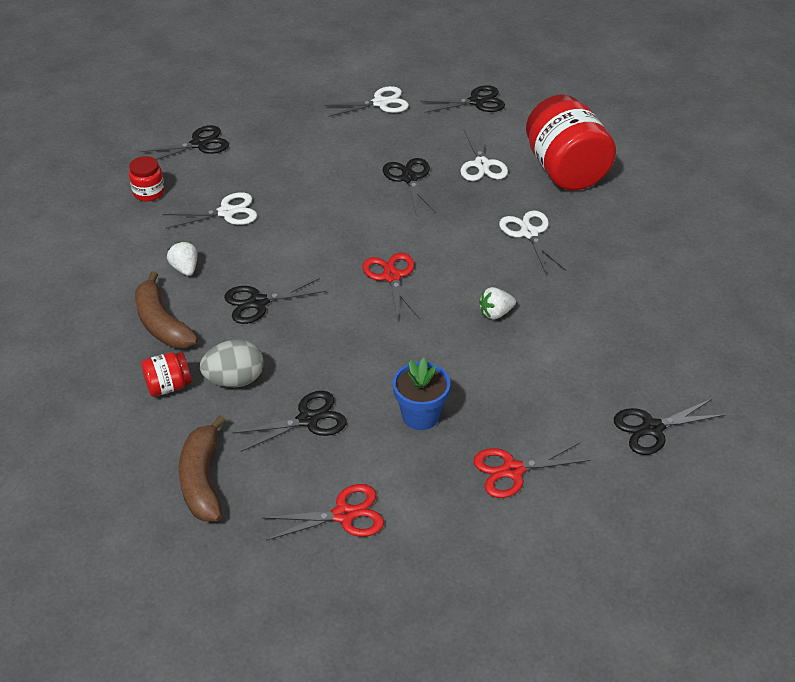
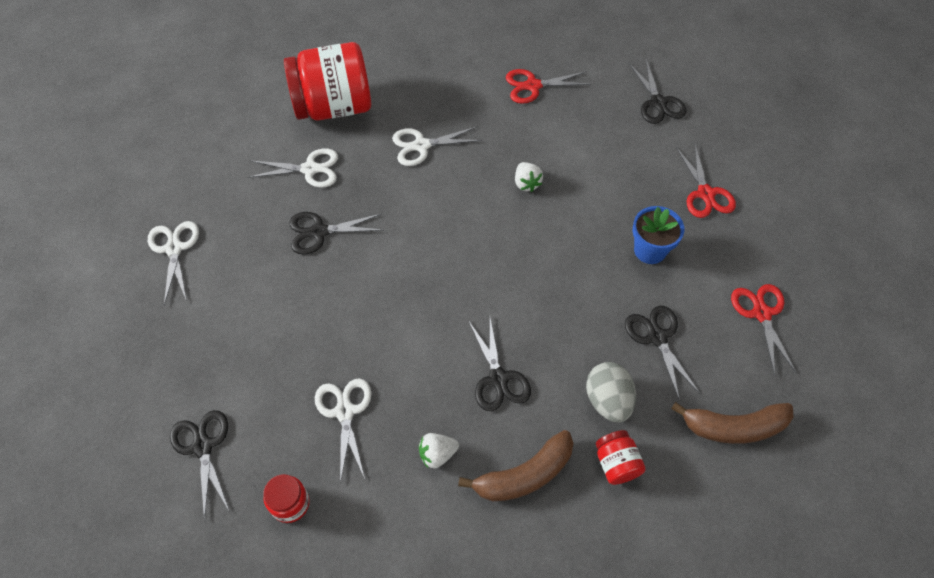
camera: 85 degrees left, 15 degrees up
(391, 277) = (470, 258): red scissors -> red scissors (533, 86)
(476, 101) = (199, 161): black scissors -> none

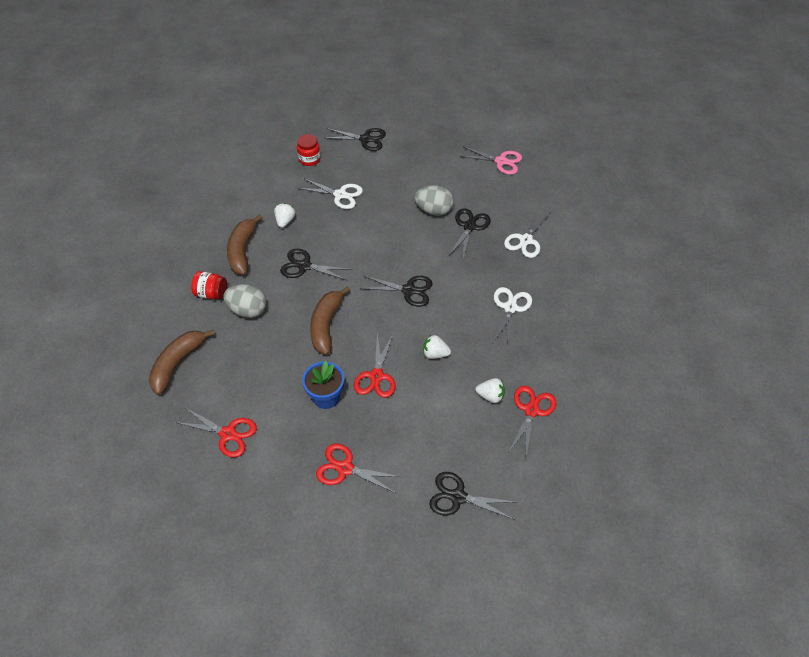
camera: 120 degrees right, 5 degrees down
(174, 248) = (501, 161): white scissors -> pink scissors
(312, 282) = (434, 210): none -> grey egg
(334, 106) = (579, 273): red jar -> none
(541, 120) = (490, 396): none -> white strawberry
(566, 302) = (326, 325): none -> brown banana
(592, 219) = (376, 376): none -> red scissors
(657, 337) = (263, 360): black scissors -> black scissors (409, 290)

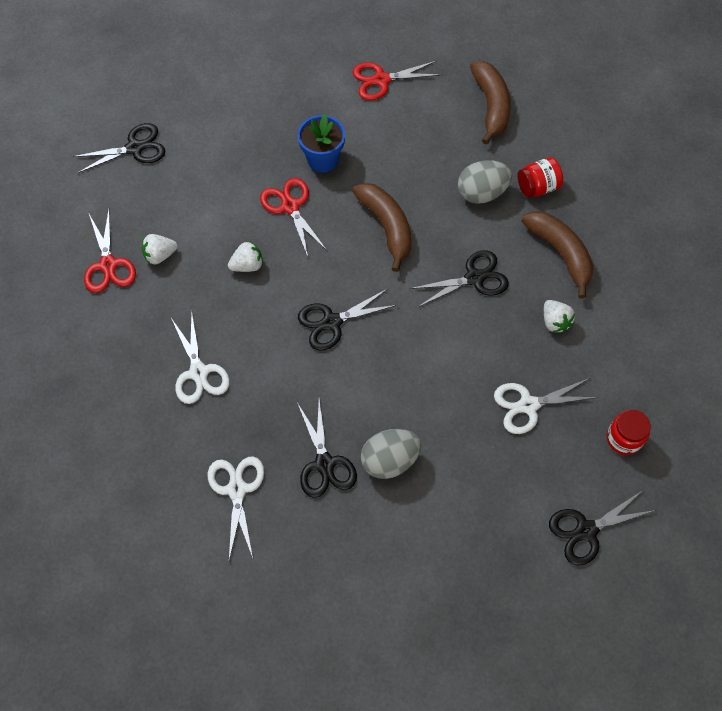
camera: 145 degrees right, 10 degrees up
(345, 468) = (253, 113): red scissors -> none
(501, 161) = (360, 623): pink scissors -> none

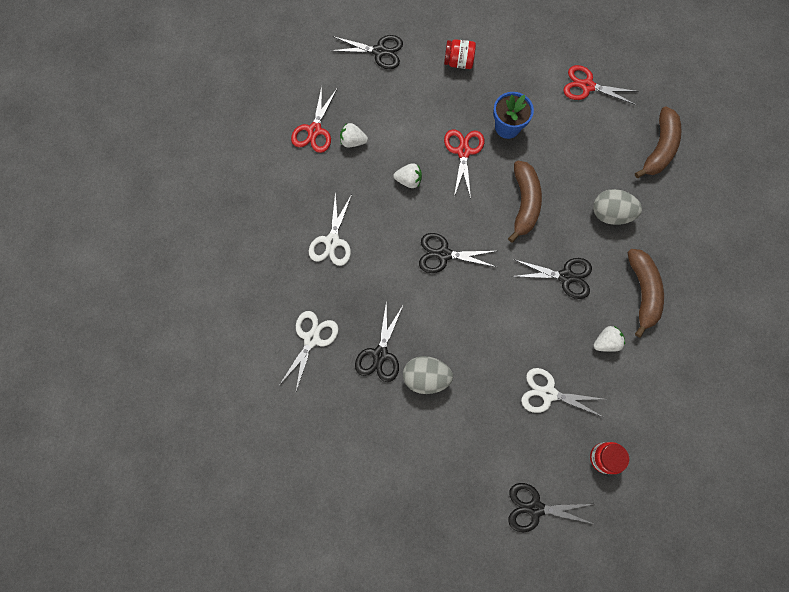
camera: 30 degrees right, 10 degrees up
(537, 187) = (656, 231): red jar -> red jar (458, 62)
(555, 322) = (606, 342): white strawberry -> white strawberry turned 120 degrees counterclockwise

